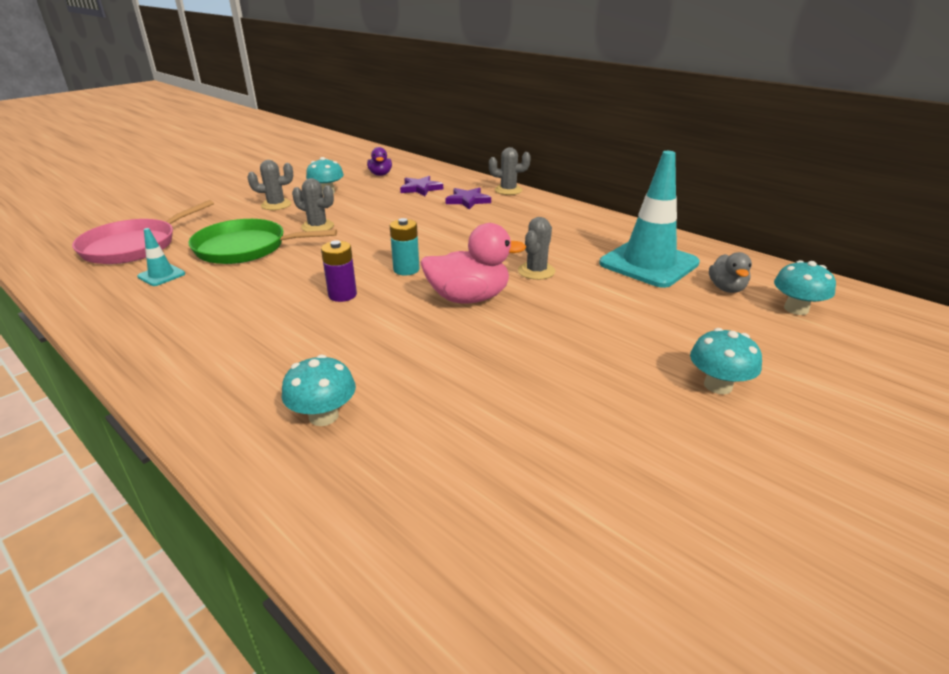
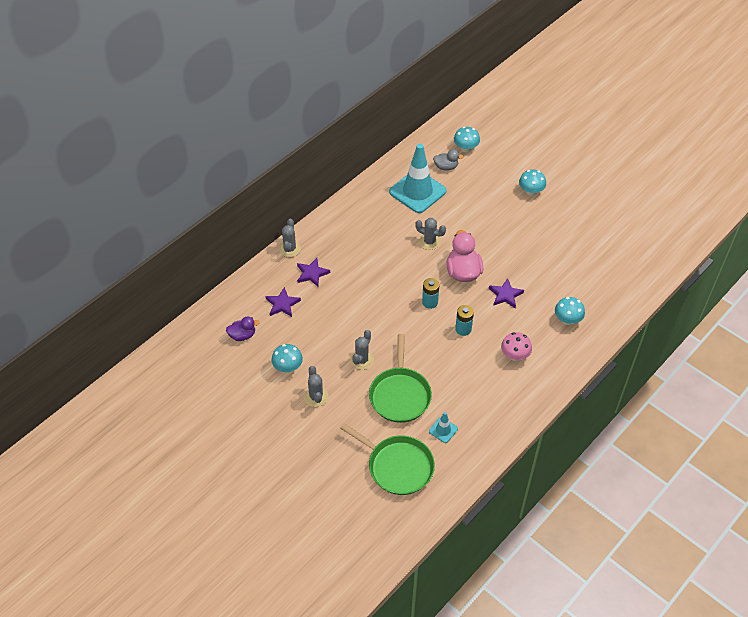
camera: 90 degrees left, 20 degrees up
(134, 246) = (397, 466): pink pan -> green pan
(262, 342) = (515, 355): none -> pink mushroom
(342, 295) = (463, 329): purple battery -> turquoise battery
(410, 338) = (505, 295): none -> purple star

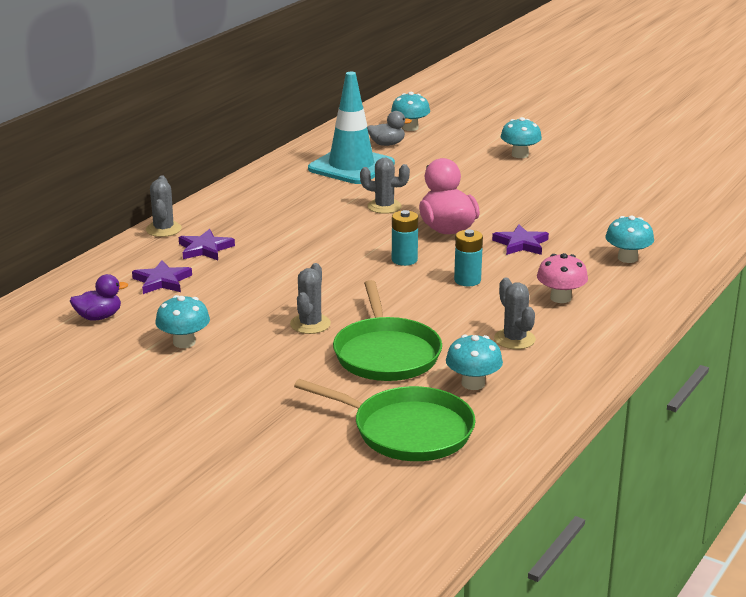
camera: 10 degrees left, 25 degrees down
(316, 397) = (241, 369): grey cactus -> grey cactus (514, 339)
(443, 430) = (473, 383): turquoise traffic cone -> turquoise mushroom

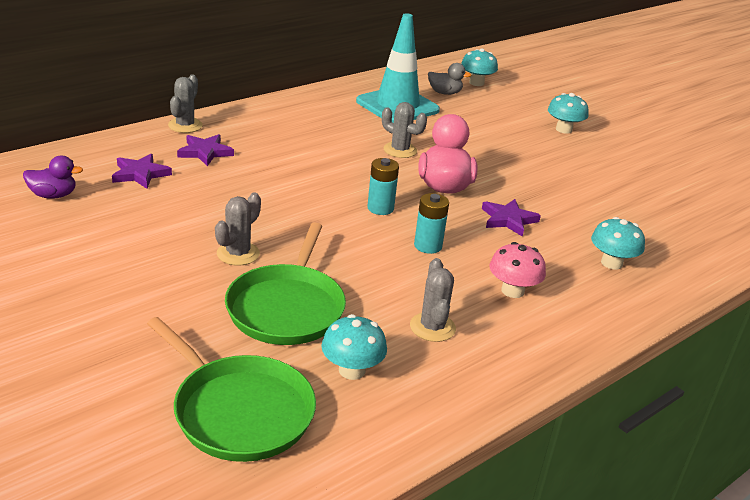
camera: 15 degrees right, 5 degrees up
(184, 342) = (104, 241): turquoise mushroom -> none

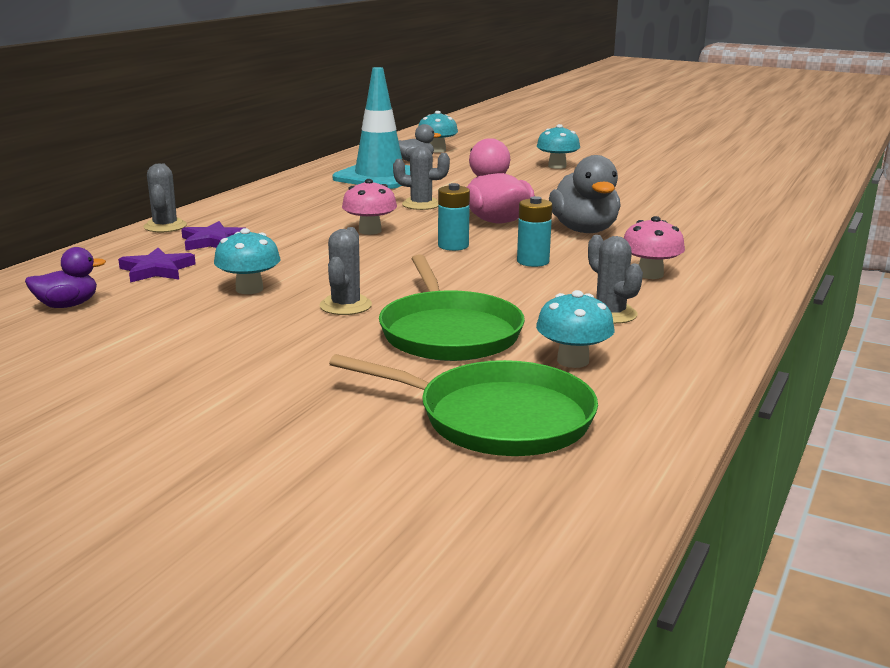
camera: 20 degrees left, 10 degrees down
(331, 172) = (370, 231): none -> pink mushroom
(508, 220) = (584, 230): purple star -> grey duck
(611, 263) = (710, 239): turquoise mushroom -> turquoise mushroom (249, 289)

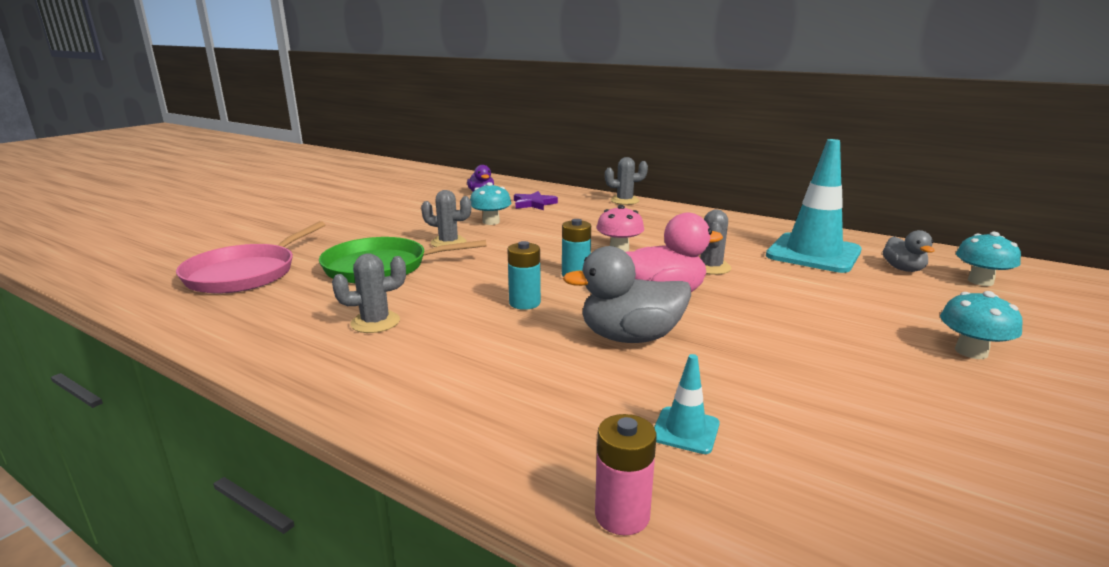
camera: 95 degrees right, 0 degrees up
(213, 241) = (591, 211): purple star -> none
(497, 418) = (245, 273): green pan -> pink pan
(573, 361) = (299, 299): turquoise mushroom -> none
(650, 274) = (468, 355): pink mushroom -> none
(700, 222) = (685, 430): none -> turquoise traffic cone
(789, 235) = (622, 515): none -> pink battery

